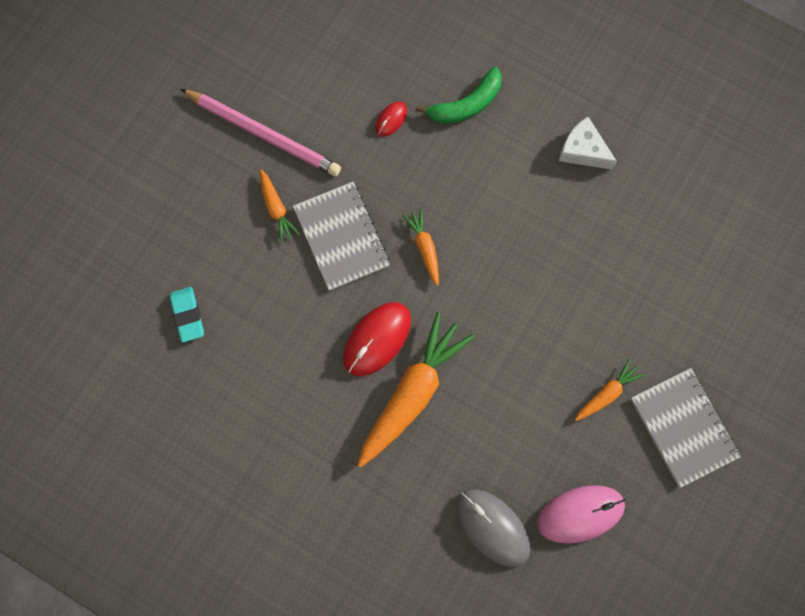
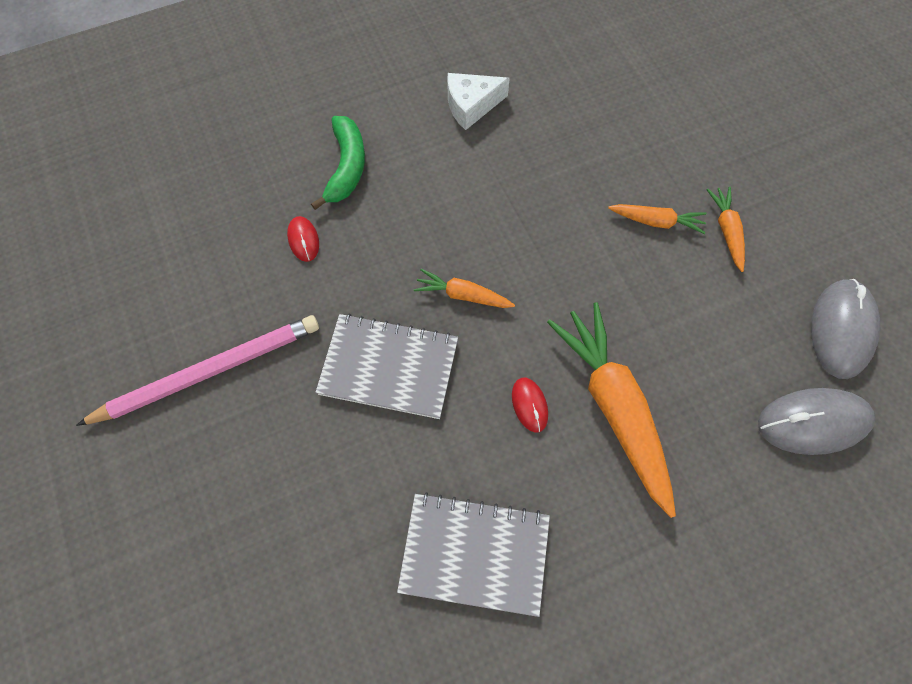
camera: 55 degrees left, 10 degrees down
(187, 315) = (349, 604): turquoise eraser -> none
(276, 208) = (303, 414): orange carrot -> orange carrot (656, 221)
(377, 339) = (529, 405): red mouse -> red mouse, size x0.51
(580, 514) = (841, 330): pink mouse -> grey mouse
(683, 427) = (799, 191): grey notebook -> grey notebook (474, 554)

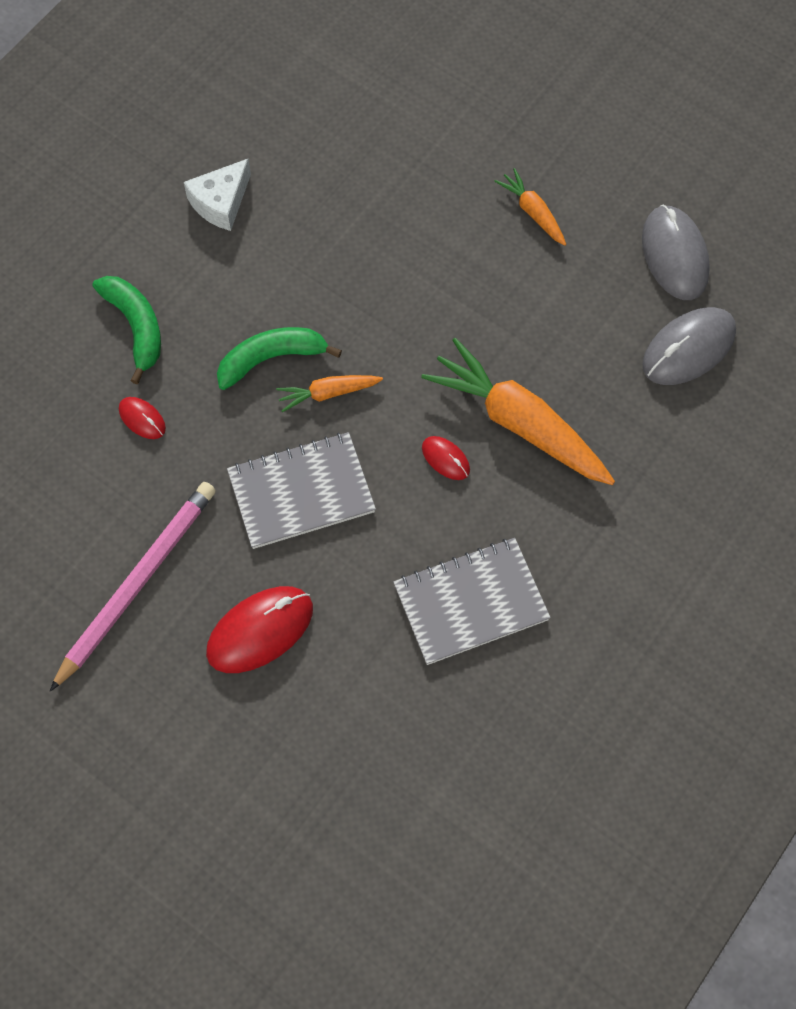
camera: 30 degrees left, 0 degrees up
(277, 471) = (260, 631): none -> red mouse
(434, 243) = (271, 359): none -> green banana
(656, 221) = (465, 234): orange carrot -> none

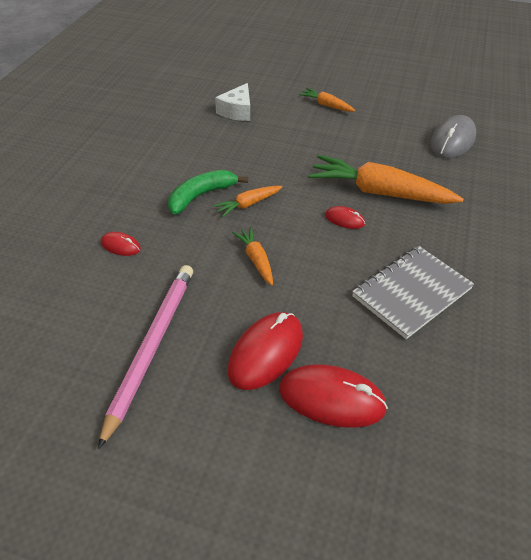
camera: 20 degrees left, 20 degrees down
(136, 327) = (99, 199): green banana -> none
(221, 202) = (136, 134): white cheese -> white cheese (237, 111)
(301, 492) = (256, 260): grey notebook -> orange carrot
(307, 710) = (331, 398): none -> red mouse
(674, 255) = (415, 107): grey mouse -> none

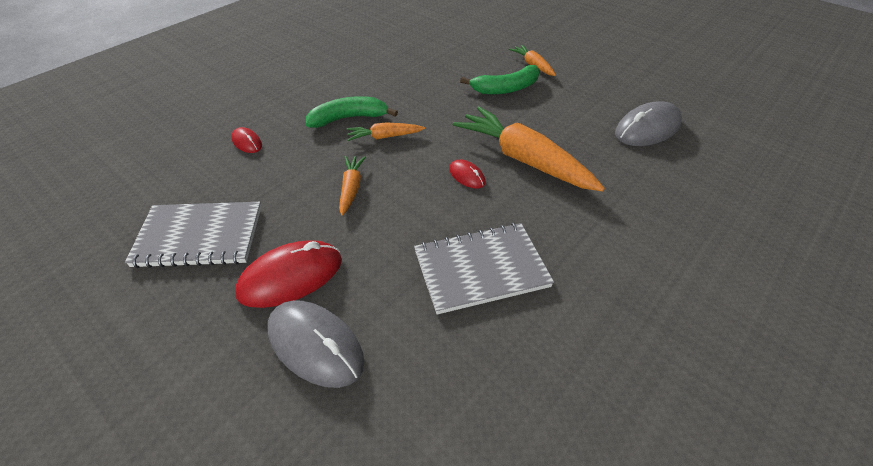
camera: 25 degrees right, 0 degrees up
(151, 347) = (199, 236): pink pencil -> grey notebook
(237, 111) = (441, 53): white cheese -> none
(319, 132) = (506, 88): none -> green banana
(331, 398) = (315, 345): red mouse -> grey mouse

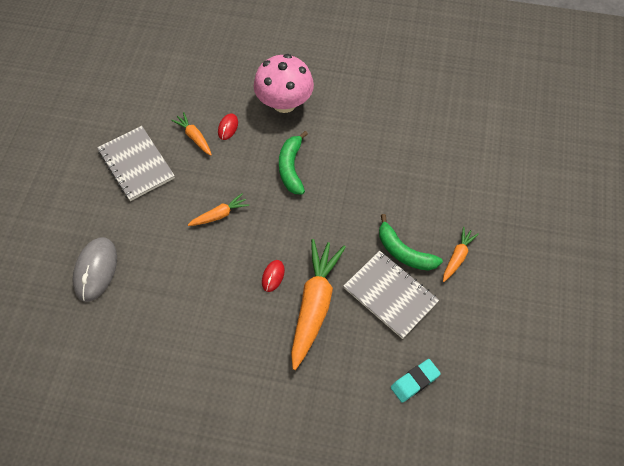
camera: 60 degrees right, 15 degrees up
(268, 96) = (284, 103): none -> pink mushroom
(290, 277) = (132, 229): red mouse -> none
(348, 118) = (291, 168): green banana -> green banana turned 135 degrees counterclockwise
(384, 137) = (284, 202): orange carrot -> orange carrot (194, 137)
(481, 269) = (190, 325): grey notebook -> grey notebook (390, 295)
(647, 129) = (415, 382): grey mouse -> turquoise eraser

